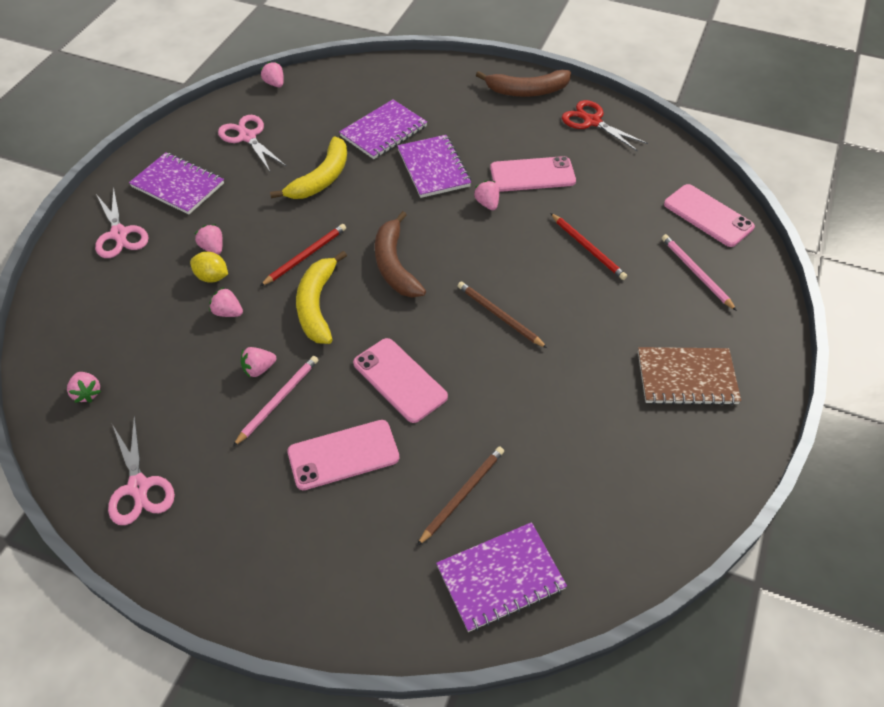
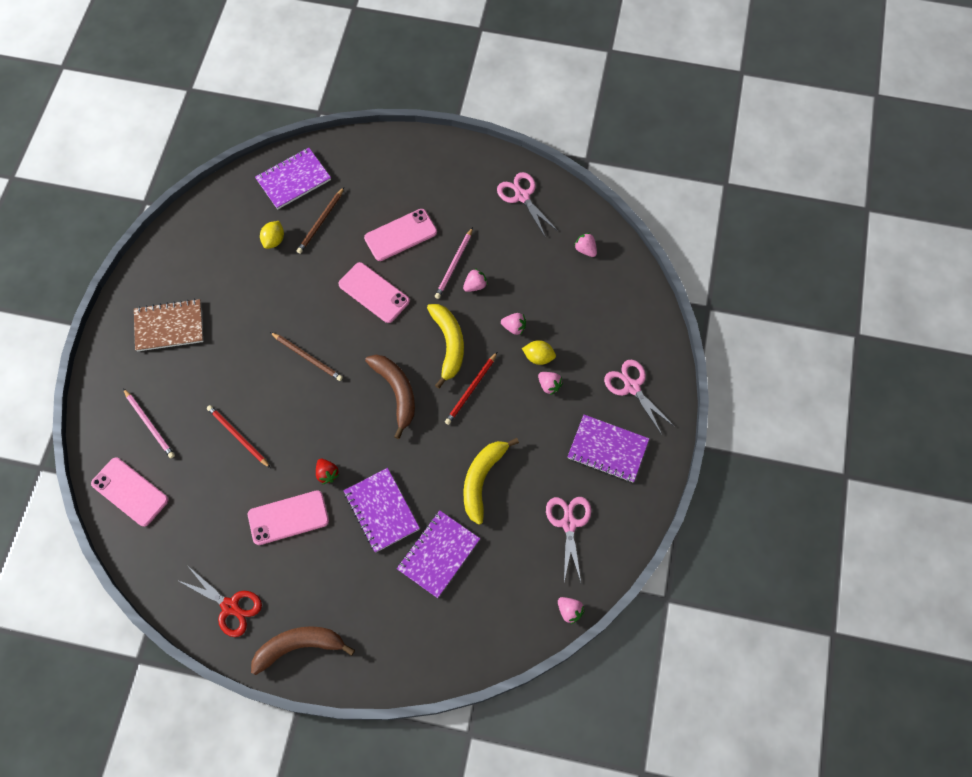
camera: 170 degrees right, 15 degrees up
(247, 137) = (568, 523): pink scissors -> pink scissors turned 135 degrees counterclockwise
(487, 203) = (327, 473): pink strawberry -> red strawberry
(538, 477) = (274, 240): none -> yellow lemon

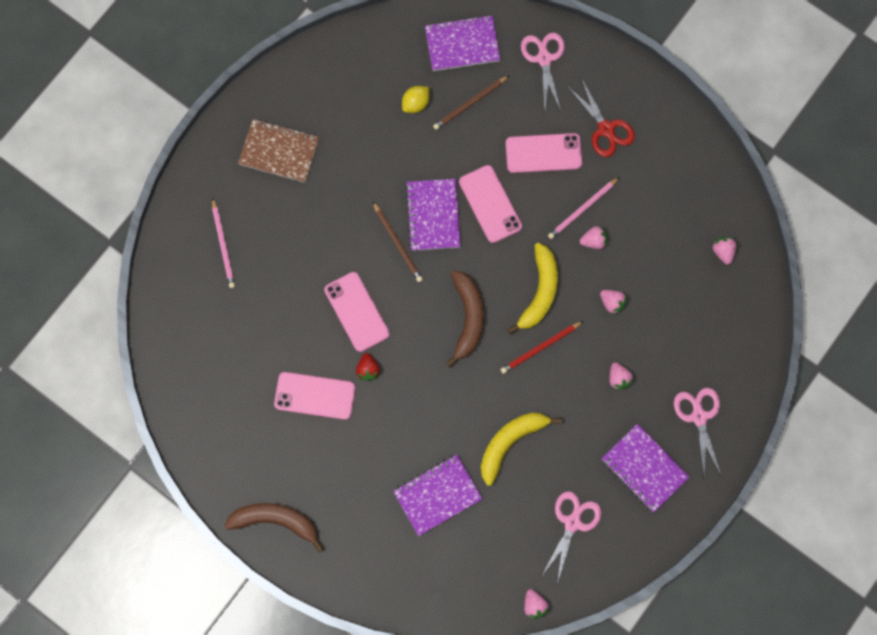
camera: 25 degrees right, 10 degrees up
(130, 492) = (181, 304): pink phone -> pink phone (356, 312)
(230, 606) = (229, 455): red scissors -> red scissors (606, 129)
(238, 436) = (300, 294): red pencil -> none
(381, 510) = (403, 429): purple notebook -> purple notebook (433, 215)
(522, 196) = (685, 164): pink scissors -> pink scissors (544, 58)
(538, 357) = (621, 344): yellow lemon -> none

